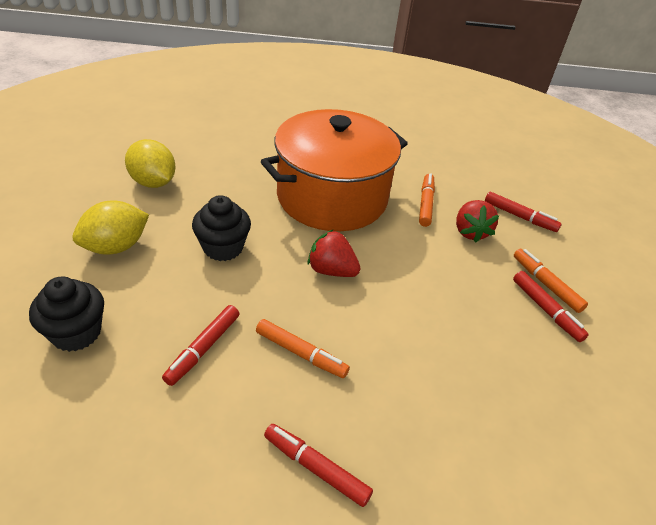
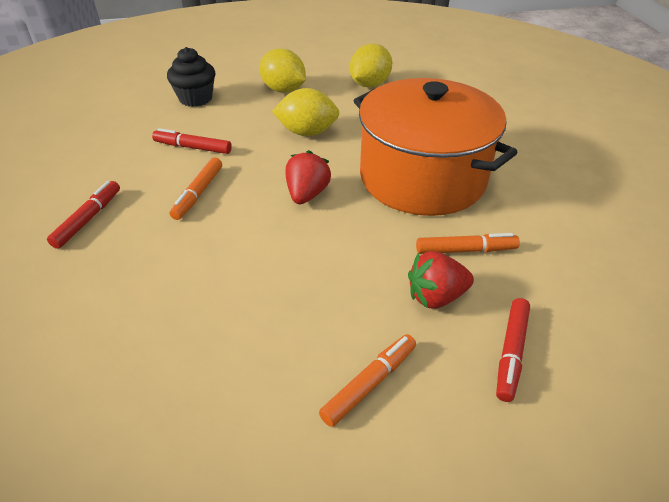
camera: 80 degrees right, 0 degrees up
(223, 247) = (307, 132): black cupcake -> yellow lemon
(546, 310) = (317, 382): red marker -> none

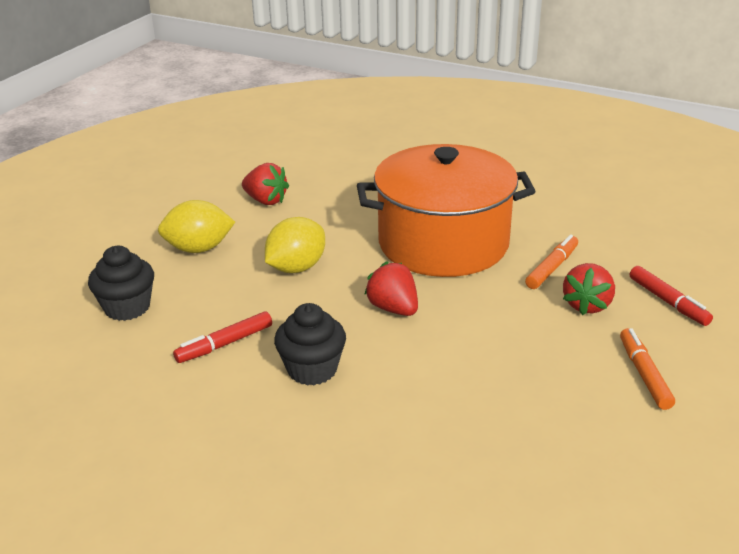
camera: 50 degrees left, 10 degrees down
(88, 219) = (264, 457): red marker -> none
(198, 193) = (312, 369): orange marker -> black cupcake
(369, 84) = (266, 201): yellow lemon -> red strawberry

